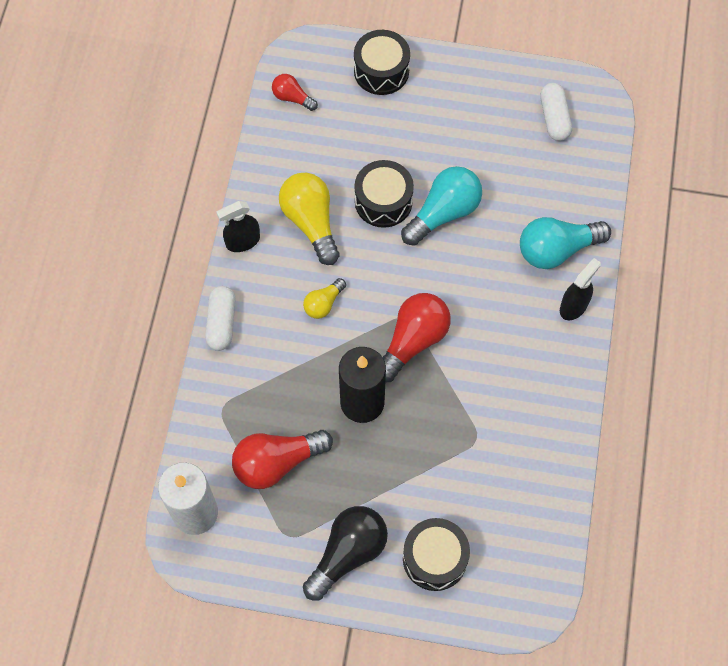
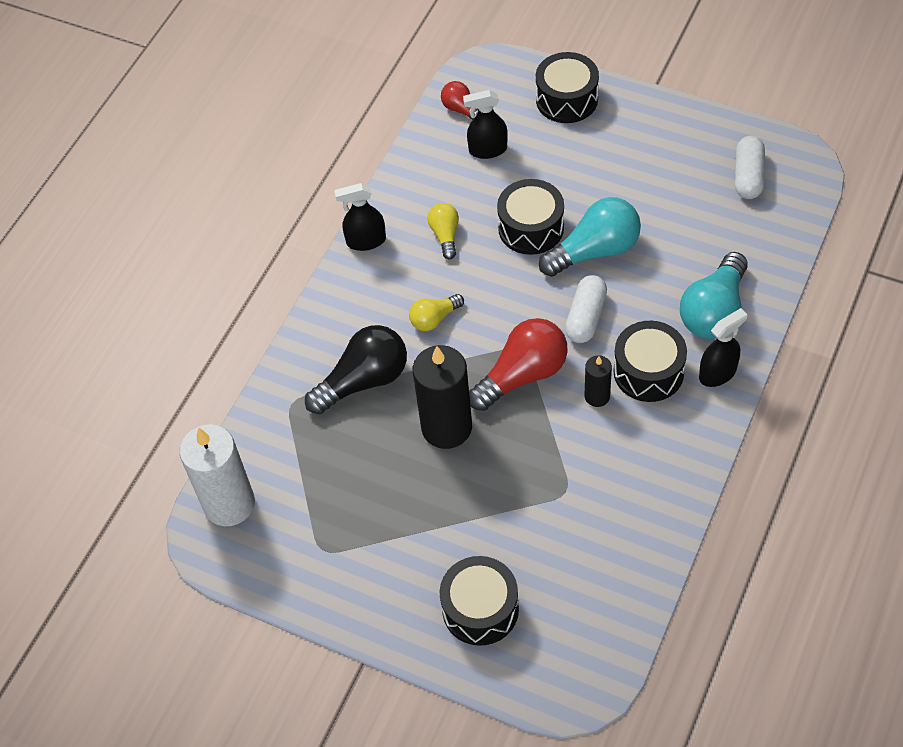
camera: 20 degrees right, 10 degrees down
(221, 323) = (318, 317): white capsule -> white capsule (586, 317)
(277, 462) = (334, 470): red light bulb -> none
(311, 222) = (445, 235): yellow light bulb -> yellow light bulb, size x0.55
(325, 133) = (487, 150): none -> black spray bottle
(347, 553) = (383, 582): black light bulb -> black light bulb (363, 381)
(480, 347) = (597, 396): none -> black candle
(517, 316) = (648, 371): none -> black drum
(557, 250) = (714, 311): turquoise light bulb -> turquoise light bulb turned 60 degrees counterclockwise

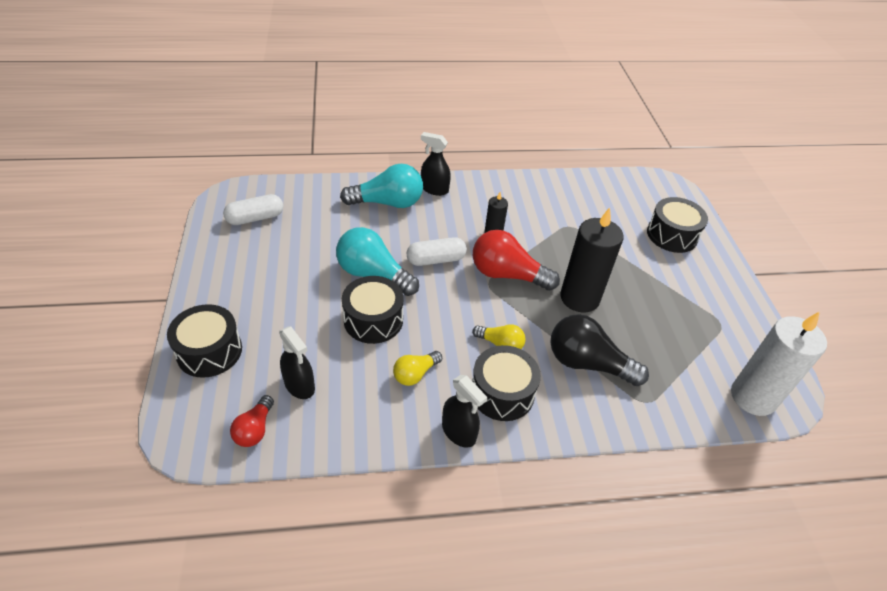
camera: 130 degrees left, 10 degrees down
(648, 371) = (456, 217): black drum -> black drum (502, 393)

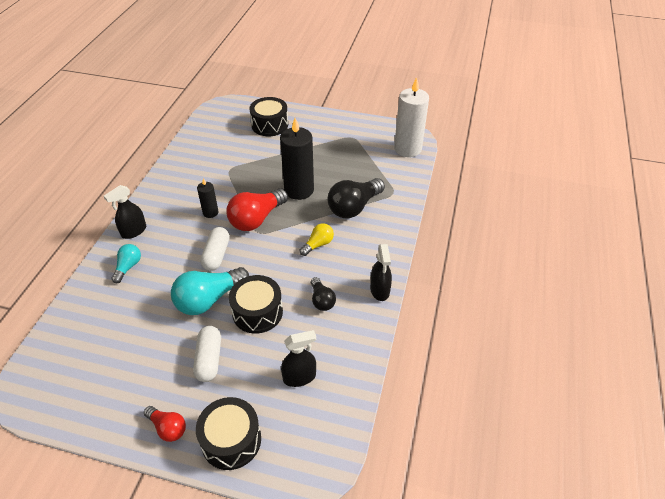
camera: 65 degrees left, 0 degrees up
(255, 218) = (77, 374): white capsule -> white capsule (209, 359)
(255, 429) = (328, 417): red light bulb -> red light bulb (168, 428)
(387, 203) = (128, 267): turquoise light bulb -> turquoise light bulb, size x0.55
(415, 374) = (321, 300): yellow light bulb -> black light bulb
(459, 432) = (380, 290): black spray bottle -> black spray bottle turned 105 degrees clockwise
(502, 393) = (358, 257): black drum -> none

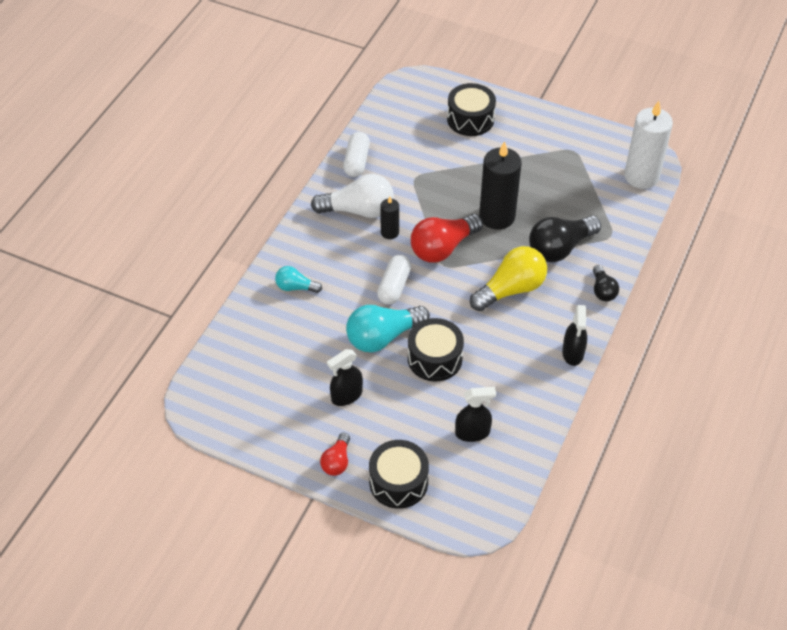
camera: 10 degrees right, 5 degrees up
(128, 267) = (296, 287): turquoise light bulb -> turquoise light bulb turned 105 degrees counterclockwise
(133, 231) = (301, 244): black spray bottle -> black spray bottle (346, 396)
(168, 428) = (337, 461): red light bulb -> red light bulb turned 60 degrees clockwise
(183, 199) = (358, 210): none -> white light bulb
(209, 359) = (380, 401): white capsule -> white capsule (356, 161)
(318, 244) = (511, 289): yellow light bulb -> yellow light bulb, size x1.83
(321, 300) = (506, 355): black light bulb -> black light bulb (602, 290)

